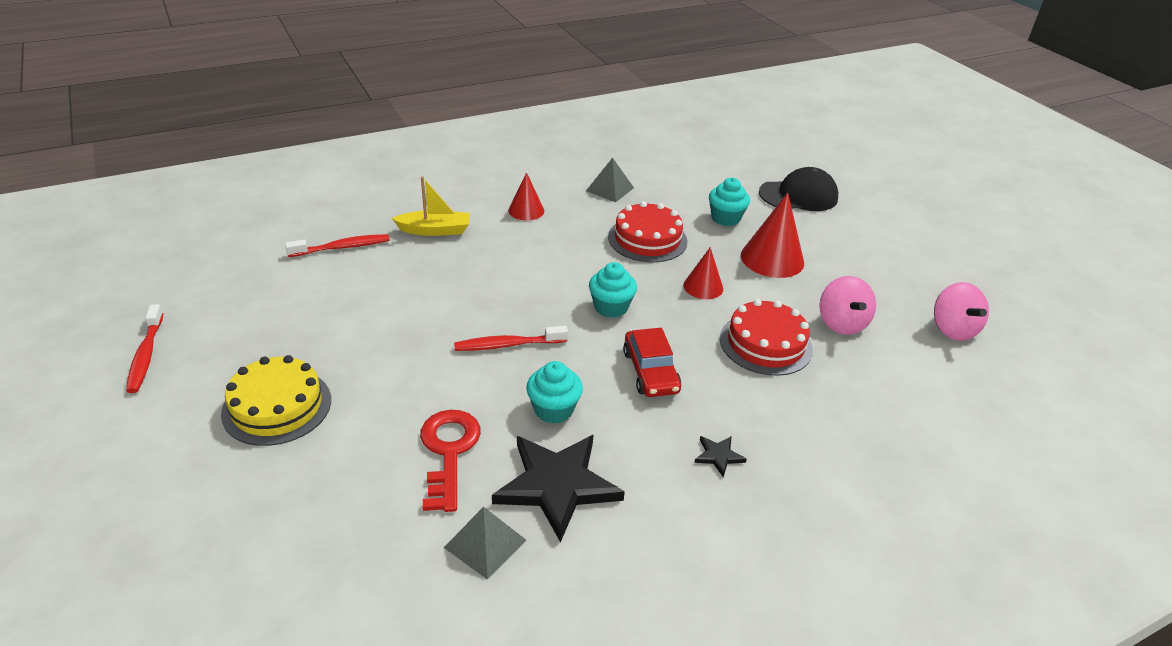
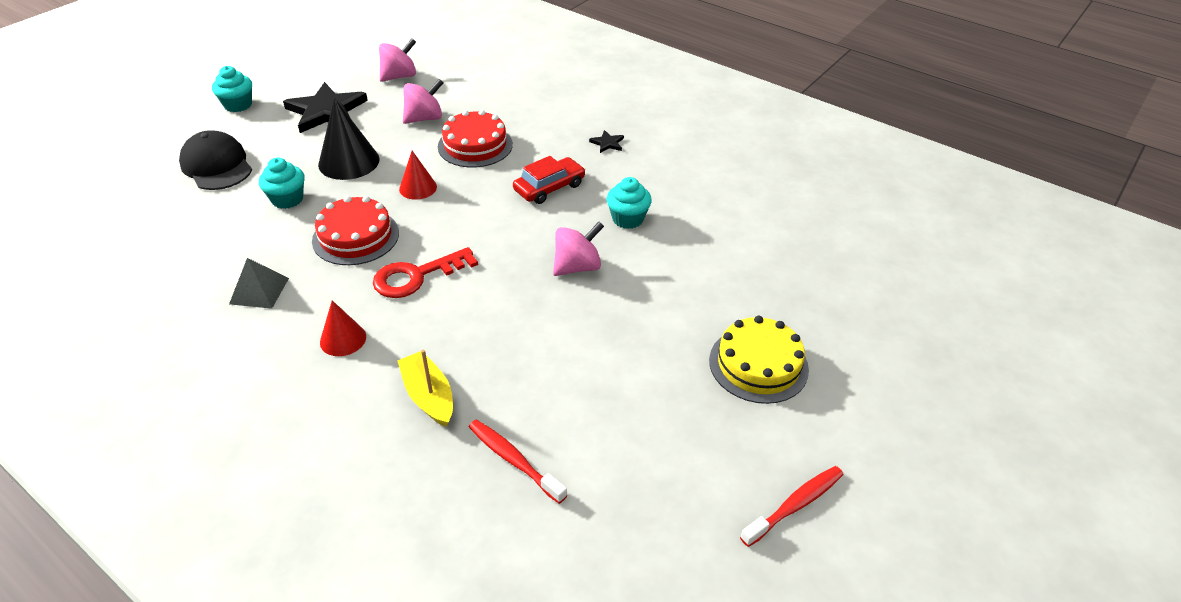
camera: 115 degrees left, 5 degrees up
(449, 452) = (710, 251): red key -> red key (416, 276)
(485, 543) = (759, 208): grey pyramid -> none
(507, 345) = (577, 267): red toothbrush -> pink spinning top
(557, 485) = (691, 196): black star -> black star (326, 111)
(611, 307) = (483, 228): turquoise cupcake -> turquoise cupcake (238, 105)
(772, 259) = (349, 162): red cone -> black cone

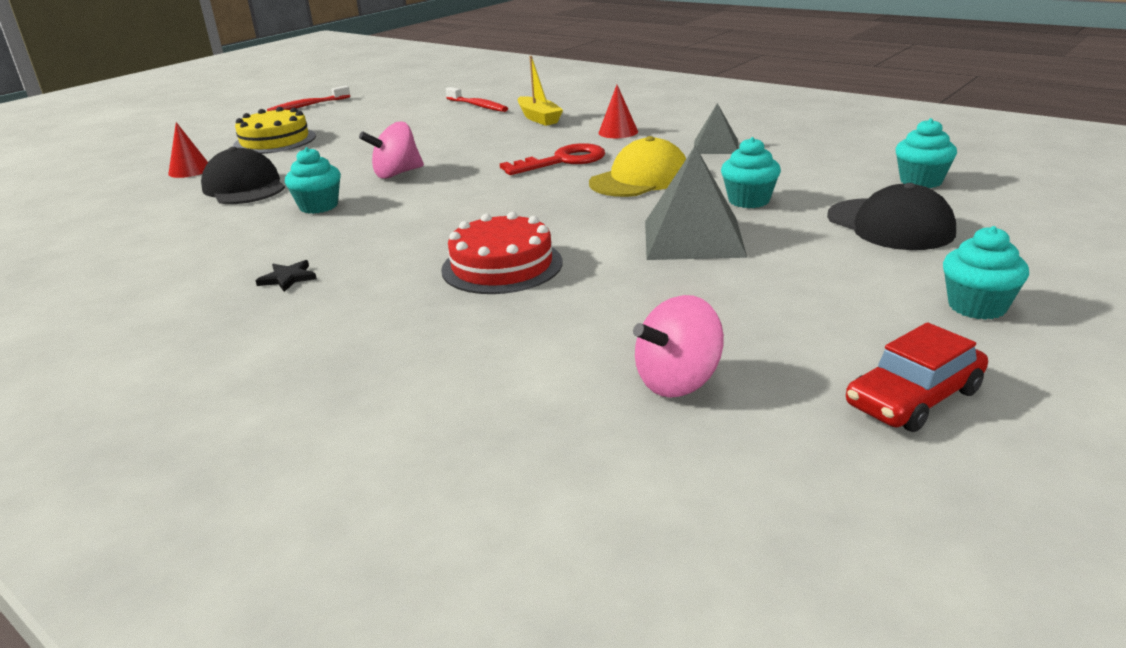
camera: 175 degrees left, 15 degrees down
(142, 214) = (921, 181): none -> turquoise cupcake
(326, 111) = (787, 303): black star -> none
(349, 162) = (693, 238): black cone -> grey pyramid
(356, 236) = (640, 179): red cake -> yellow cap
(418, 188) = (580, 218): red cone -> red cone (190, 170)
(424, 118) = (594, 300): pink spinning top -> none
(549, 187) = (402, 227): red car -> red car (914, 398)
(717, 256) = (244, 187): none -> black cap

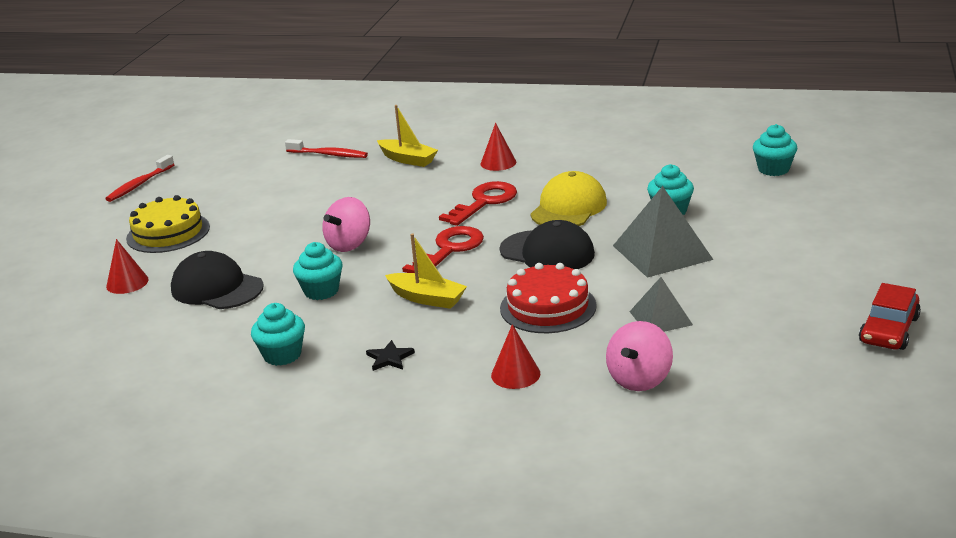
camera: 25 degrees left, 0 degrees up
(379, 326) = (515, 374): none -> red cone
(398, 232) = (427, 298): none -> yellow boat
(476, 194) = (449, 250): none -> red key
(678, 382) = (754, 357): pink spinning top -> pink spinning top (639, 379)
(715, 146) = (596, 164): grey pyramid -> grey pyramid (660, 318)
(890, 225) = (782, 212): black cap -> black cap (547, 252)
(977, 306) = (879, 262): turquoise cupcake -> turquoise cupcake (282, 355)

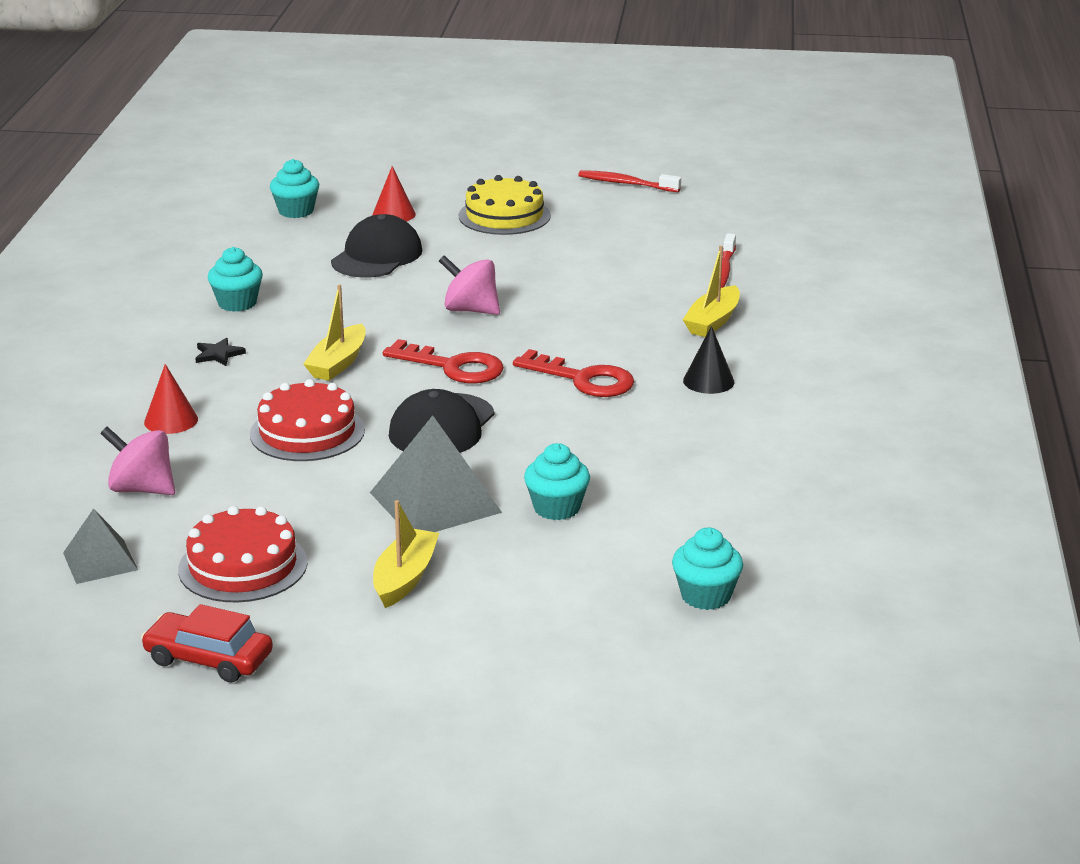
camera: 80 degrees right, 0 degrees up
(321, 291) = (363, 307): turquoise cupcake -> turquoise cupcake (296, 211)
(498, 163) = (708, 381): red cone -> black cone
(568, 208) = (567, 435): yellow cap -> none
(660, 318) = (269, 501): grey pyramid -> grey pyramid (100, 561)
(759, 324) = (243, 566): none -> red cake
(767, 260) = (405, 578): none -> yellow boat

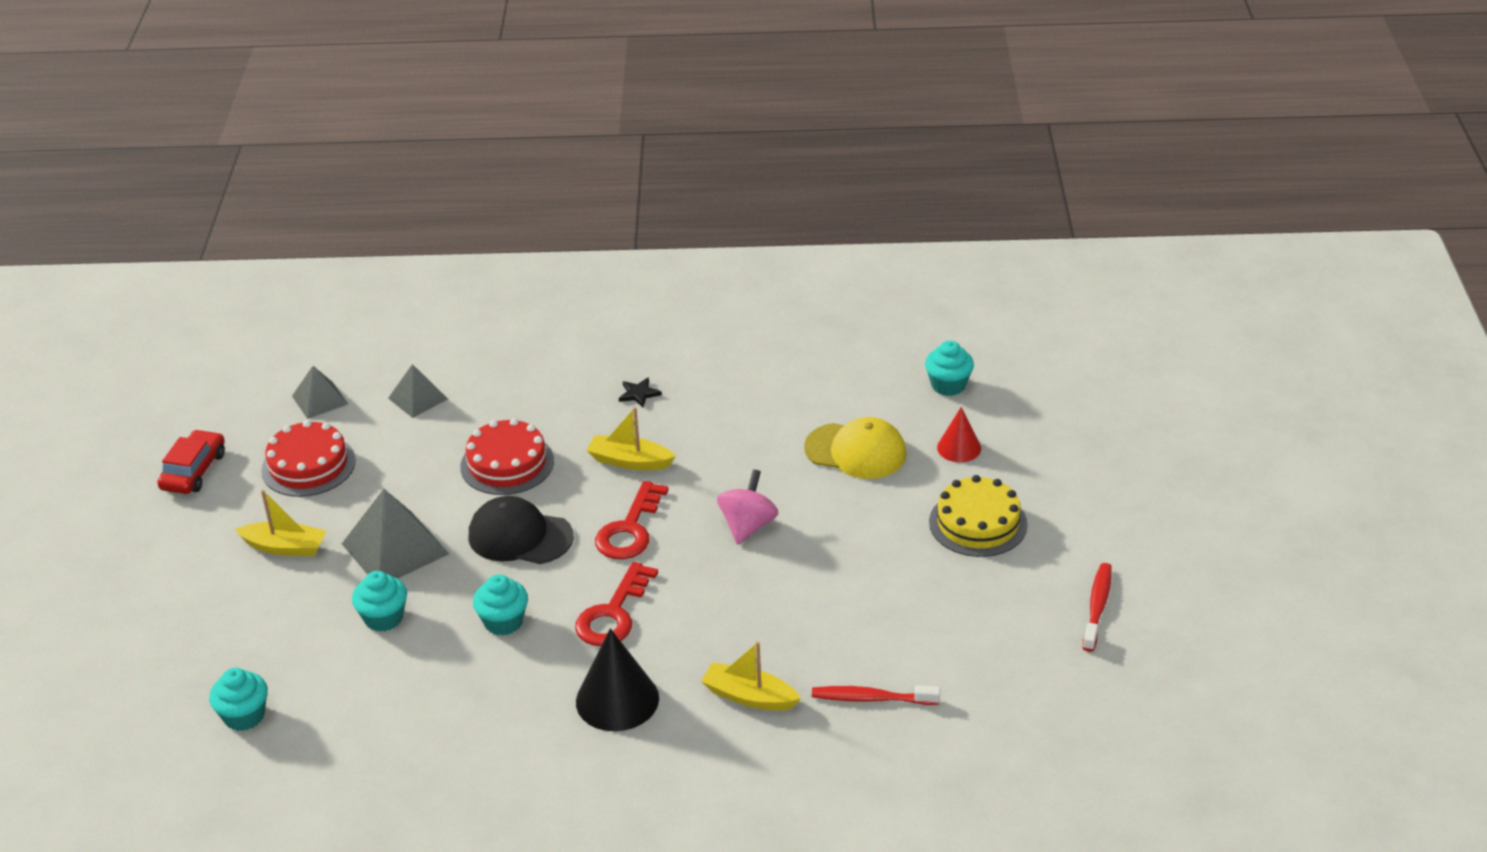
camera: 85 degrees right, 10 degrees up
(142, 489) = (418, 398): pink spinning top -> grey pyramid
(171, 420) = (523, 391): red cone -> none
(237, 303) = (738, 386): turquoise cupcake -> turquoise cupcake (503, 622)
(377, 256) = (856, 451): black cap -> yellow cap
(708, 381) = (617, 700): black cone -> black cone, size x1.66

